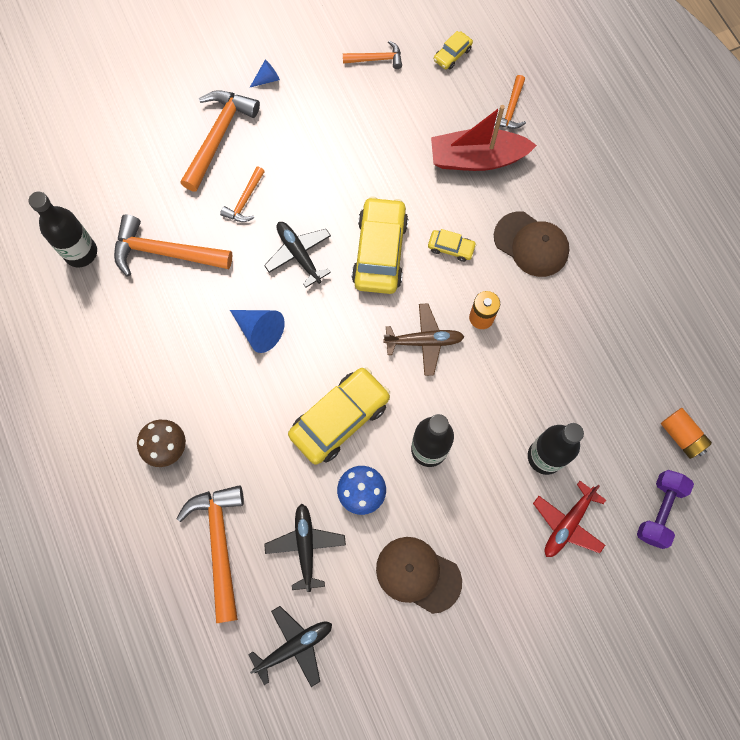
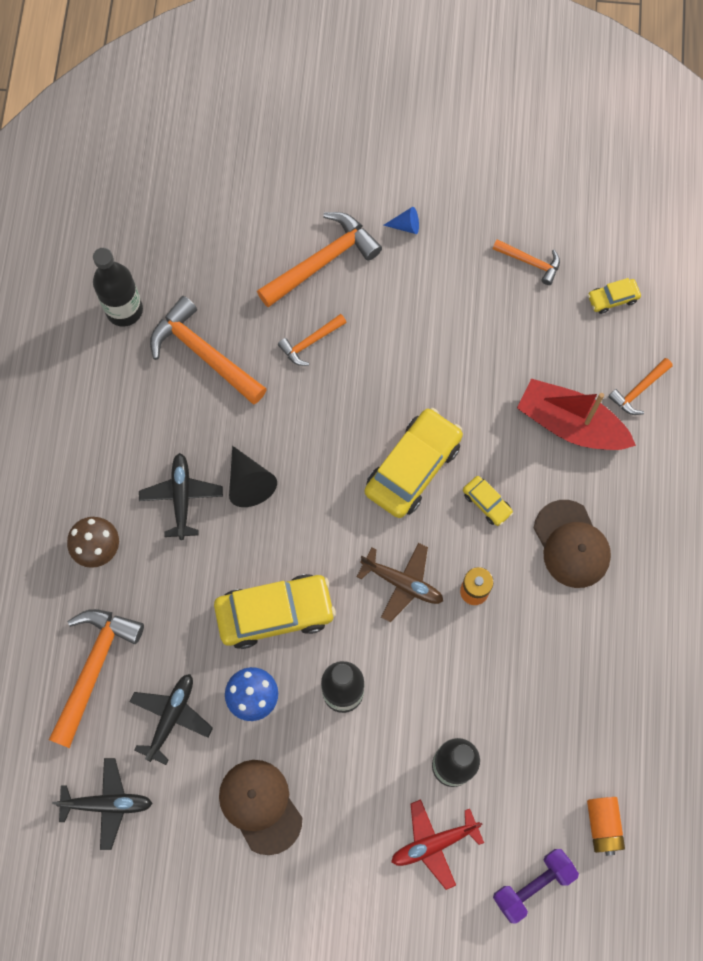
camera: 30 degrees right, 0 degrees up
(260, 331) = (249, 483): blue cone -> black cone
(299, 254) = (331, 426): black plane -> black plane (182, 497)

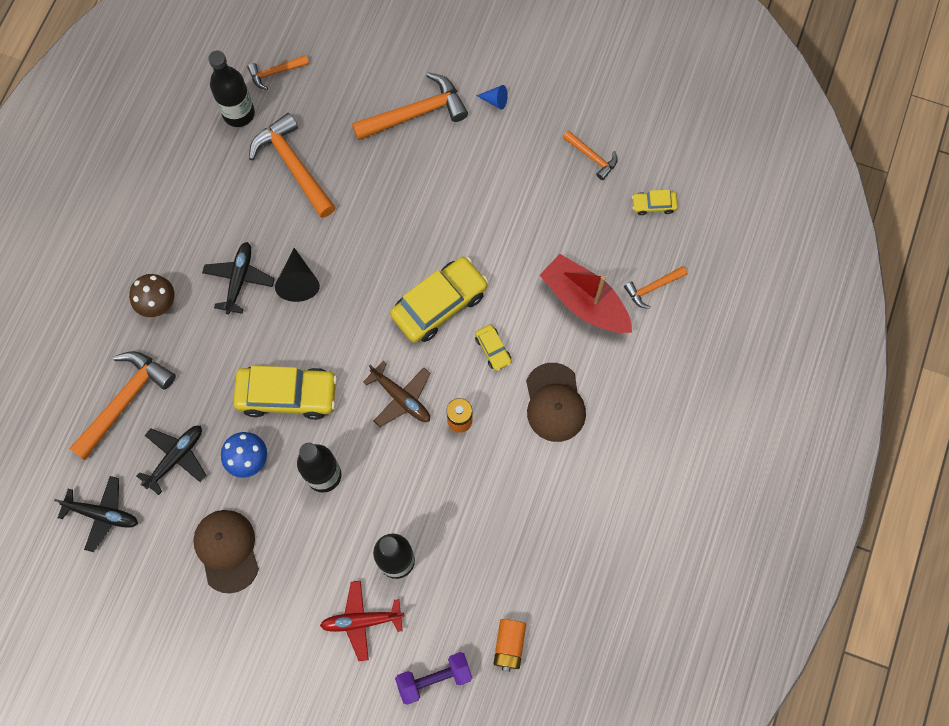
camera: 15 degrees right, 0 degrees up
(310, 342) = (385, 178): orange hammer -> orange hammer (276, 72)

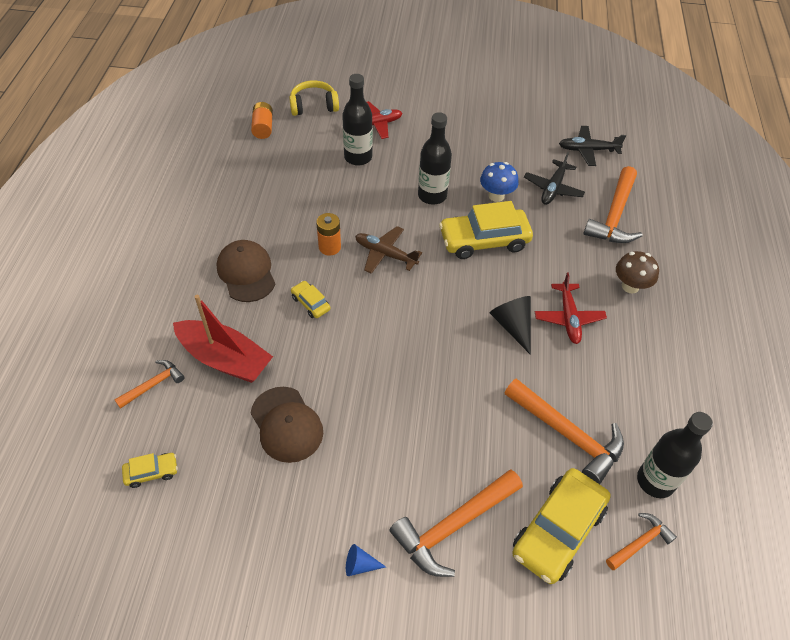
camera: 165 degrees right, 20 degrees down
(227, 550) = (487, 145): brown cap -> brown cap (286, 424)
(239, 279) = (568, 318): black plane -> red plane
(434, 678) = (313, 106): purple dumbbell -> yellow headphones
(439, 304) = (371, 331): yellow car -> yellow car (558, 531)
(592, 157) = (229, 516): orange hammer -> none

